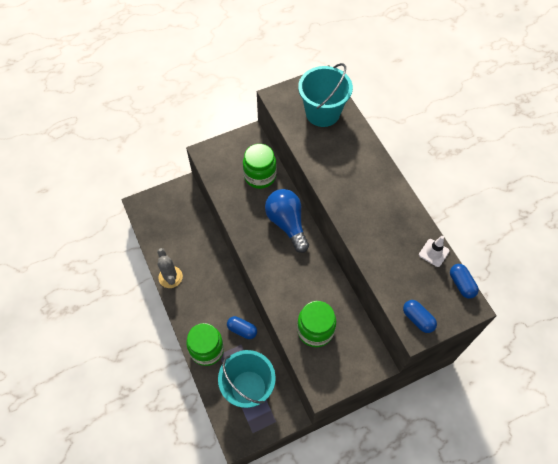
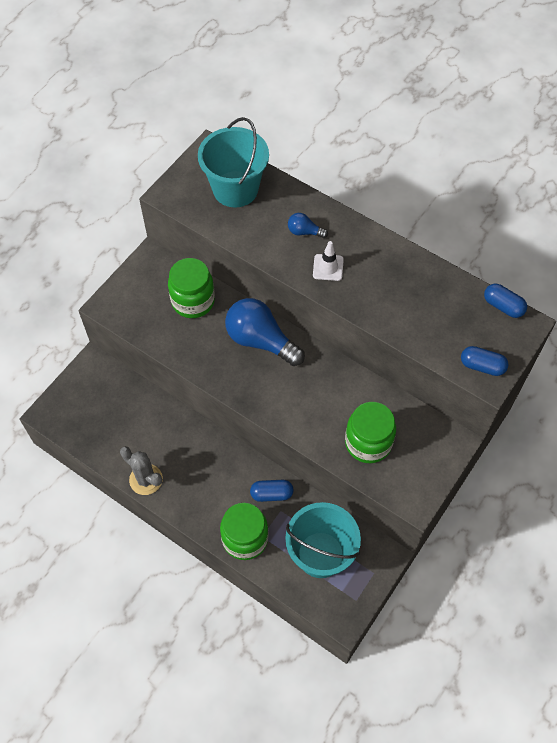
camera: 30 degrees left, 0 degrees up
(351, 163) = (304, 232): none -> blue light bulb
(434, 253) = (455, 287): white traffic cone -> white traffic cone (328, 267)

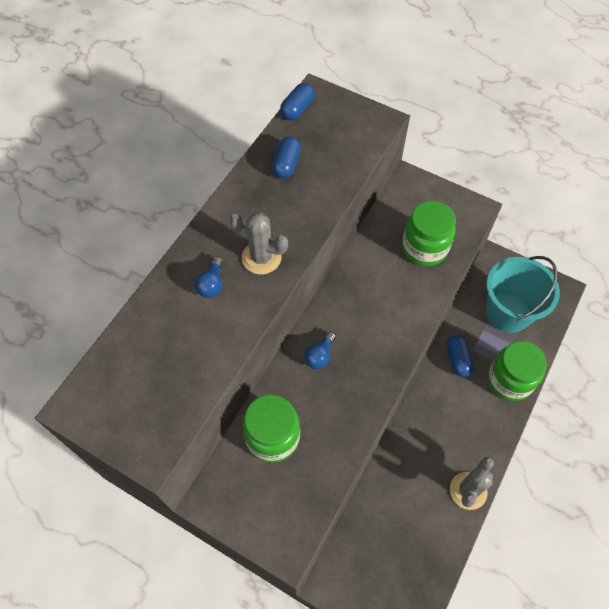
camera: 95 degrees left, 0 degrees up
(235, 189) = (144, 367): turquoise bucket -> none
(260, 340) = (320, 355): blue light bulb -> blue light bulb, size x0.46
(328, 267) = (261, 257): white traffic cone -> grey cactus
(482, 366) = (367, 125): blue capsule -> blue capsule (286, 164)

